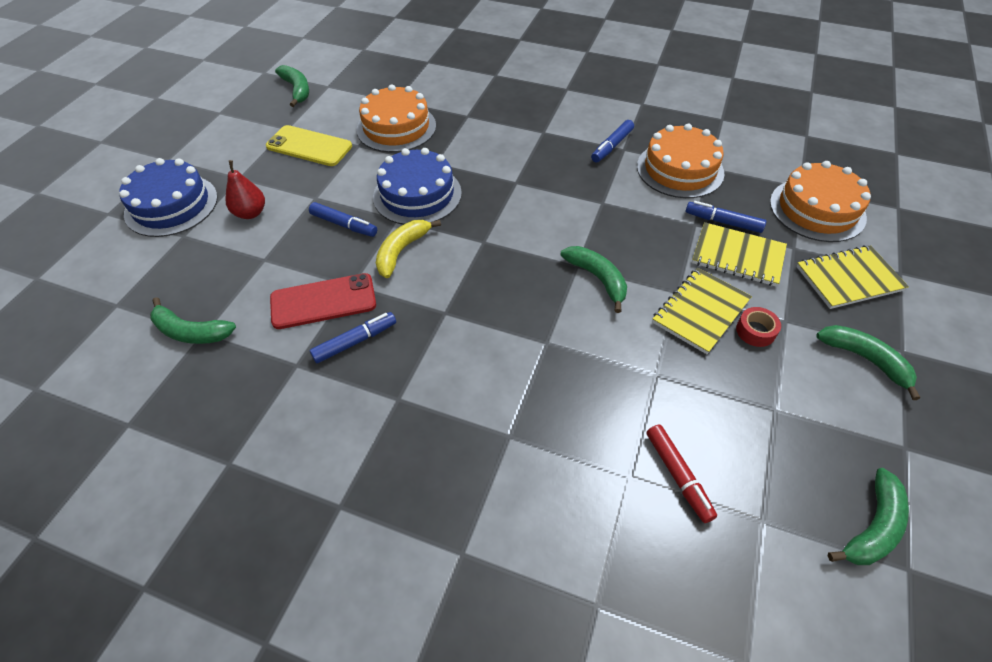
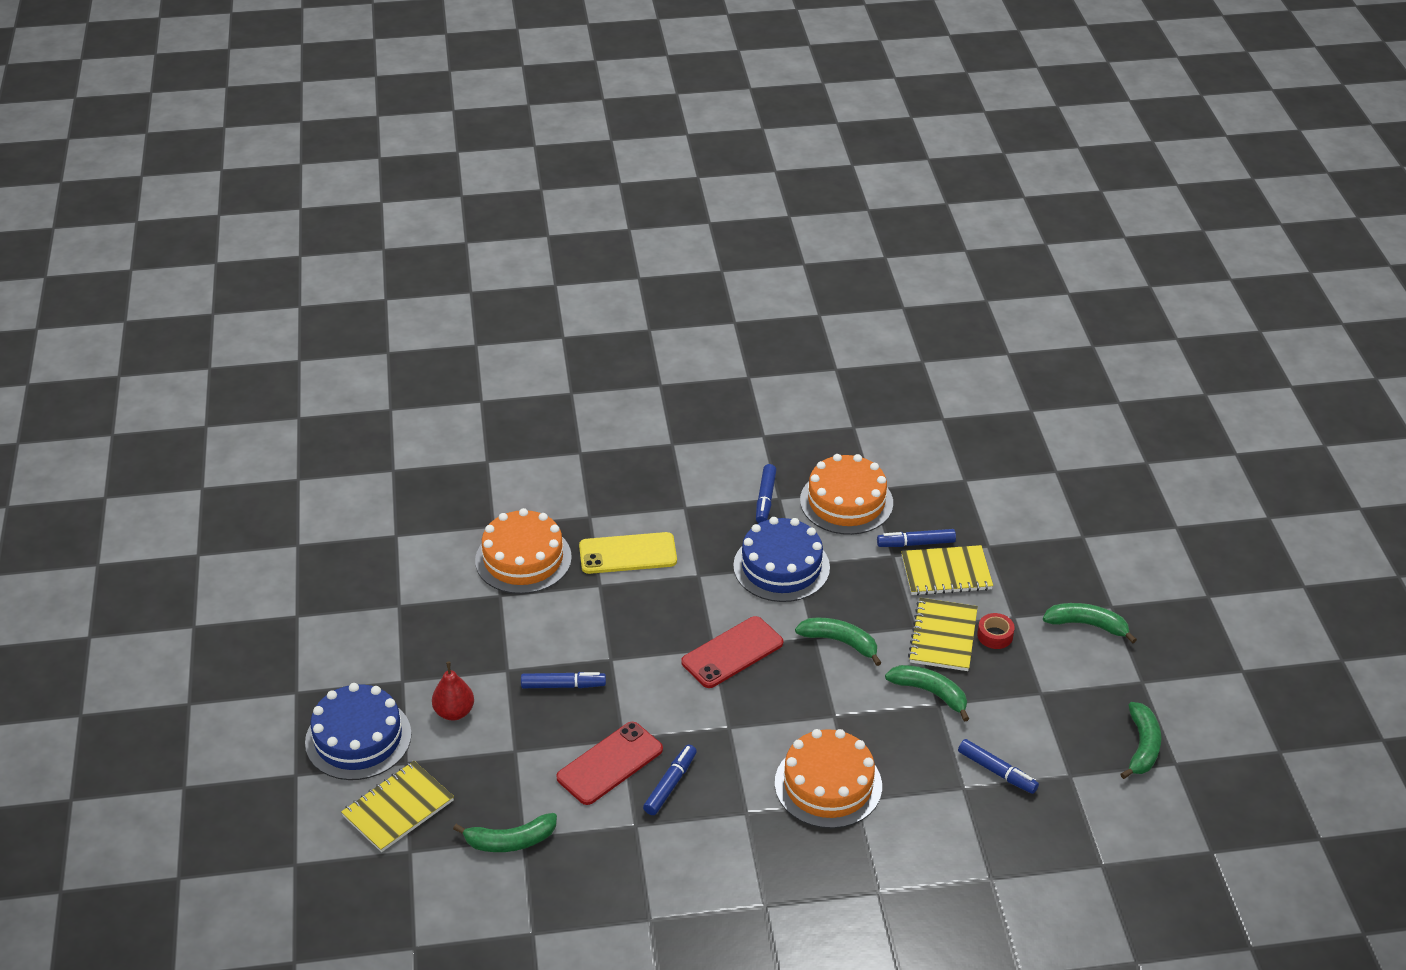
camera: 30 degrees left, 10 degrees down
(297, 90) = (363, 554): green banana -> green banana (930, 693)
(309, 146) = (446, 617): yellow phone -> yellow phone (628, 554)
(402, 251) = (643, 688): yellow banana -> none
(417, 194) = (610, 626): blue cake -> blue cake (781, 566)
(496, 251) = (732, 653): none -> red phone
(678, 475) = (997, 771): red marker -> blue marker
(817, 209) = (989, 499): orange cake -> orange cake (828, 784)
(848, 278) = (1045, 558): yellow notebook -> yellow notebook (398, 808)

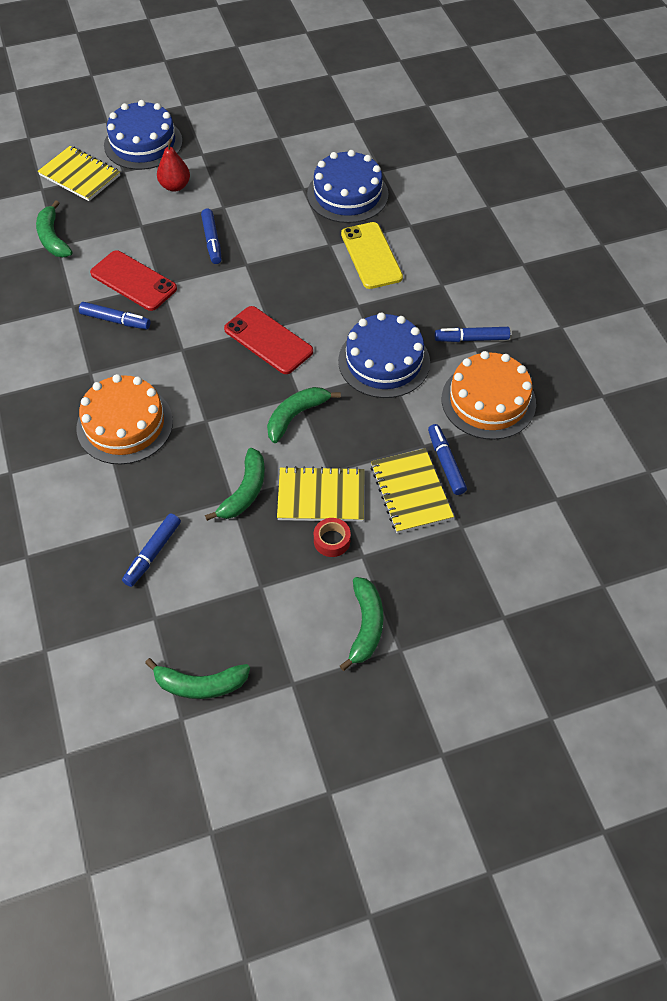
camera: 80 degrees right, 15 degrees up
(523, 559) = (347, 194): orange cake -> blue cake
(840, 642) = (296, 416): green banana -> green banana turned 150 degrees counterclockwise

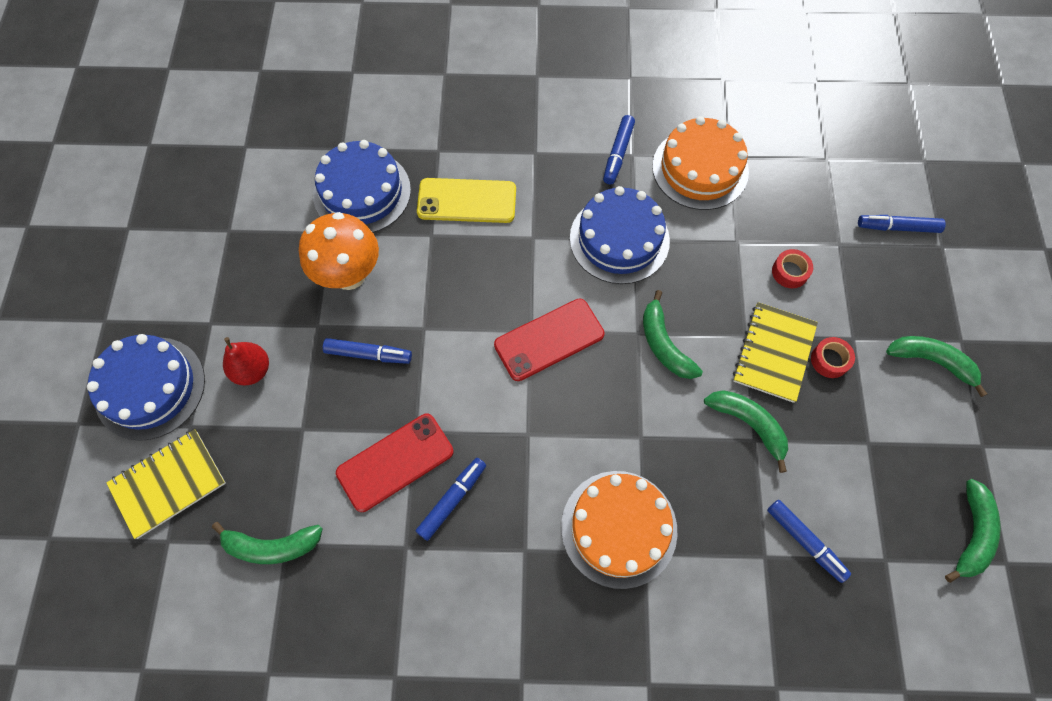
camera: 70 degrees left, 10 degrees up
(272, 210) = (349, 275): none -> orange mushroom
(410, 492) = (790, 272): yellow notebook -> red tape
(446, 463) = (764, 230): blue marker -> blue marker (898, 227)

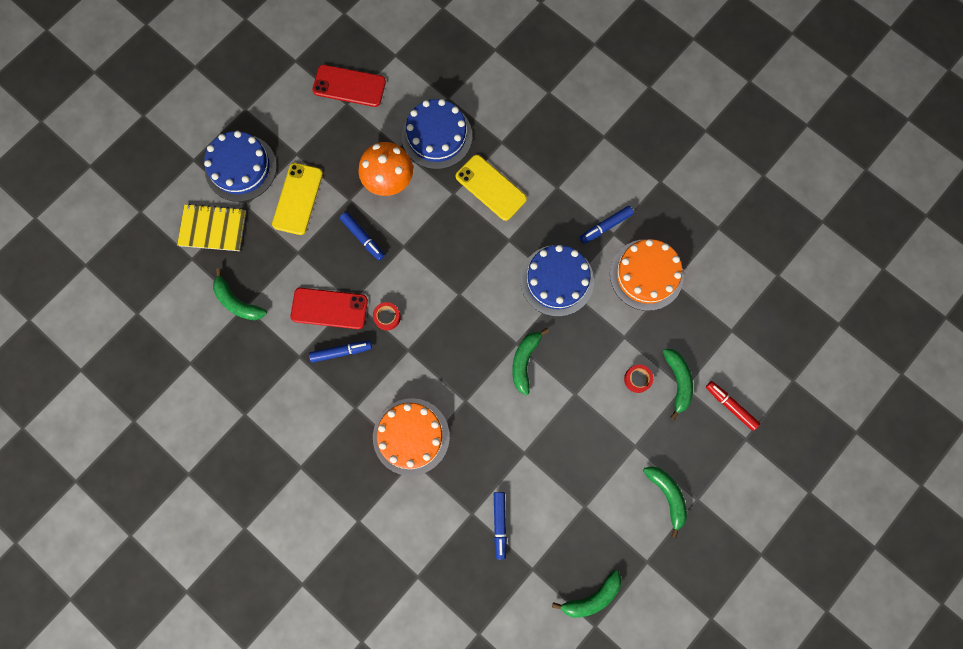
camera: 40 degrees right, 10 degrees up
(252, 370) = (297, 199): red pear -> yellow phone
(549, 340) = (464, 307): red phone -> red phone (349, 86)
(749, 425) = (529, 442): green banana -> green banana (677, 382)
(773, 353) = (581, 416): yellow notebook -> none
(829, 360) = (609, 446): red tape -> red tape (387, 317)
(898, 227) = (730, 406): blue marker -> red marker

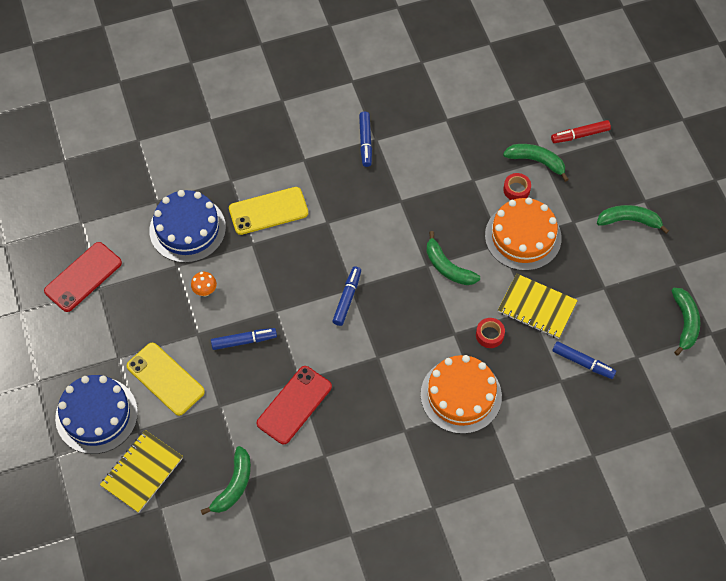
camera: 60 degrees left, 15 degrees down
(237, 302) = (233, 485): green banana -> green banana turned 45 degrees counterclockwise
(341, 352) = (343, 415): blue marker -> blue marker (347, 298)
(387, 317) = (335, 359): red tape -> red tape (489, 335)
(389, 182) = (205, 291): orange mushroom -> orange mushroom, size x0.44
(530, 457) = (537, 307): none -> yellow notebook
(557, 280) = (390, 204): blue cake -> none
(646, 275) = (428, 135): orange cake -> orange cake (523, 236)

